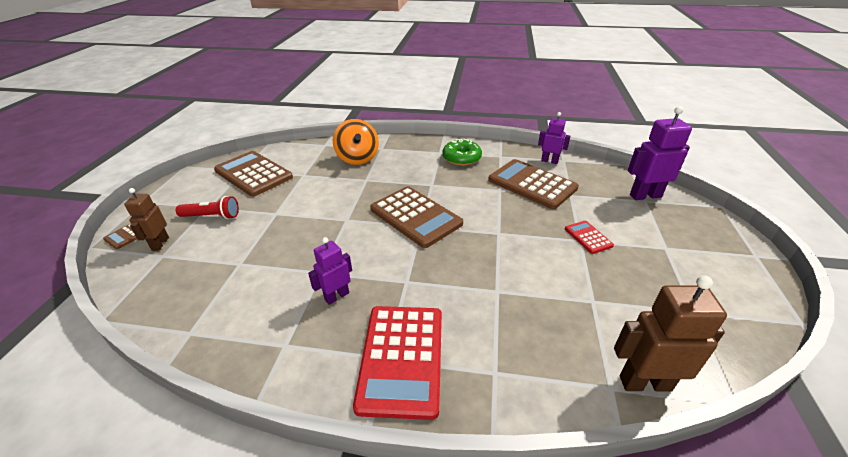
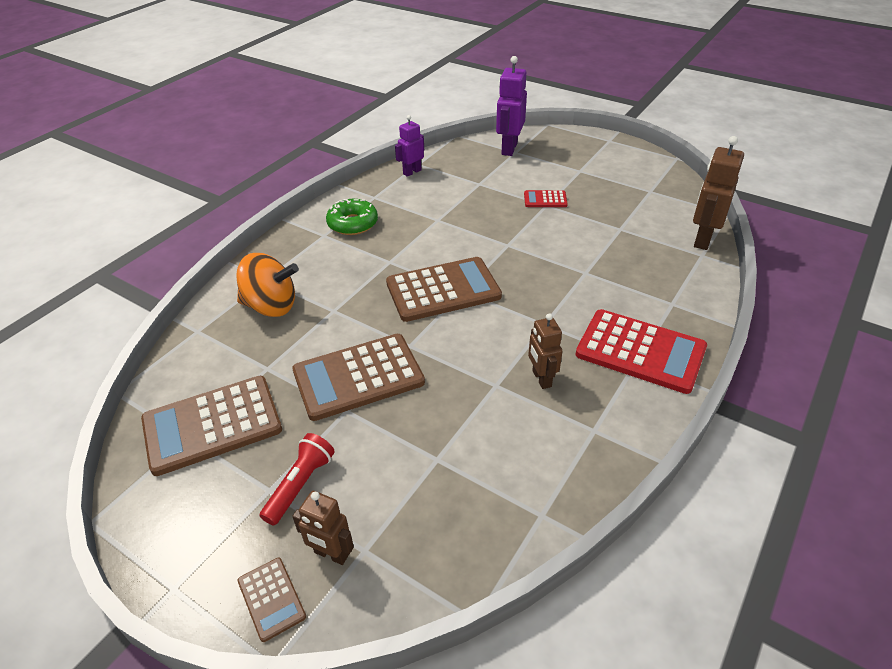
camera: 65 degrees left, 5 degrees up
(336, 296) = (541, 379): purple robot -> brown robot
(532, 184) = (444, 197): brown calculator -> brown calculator (358, 377)

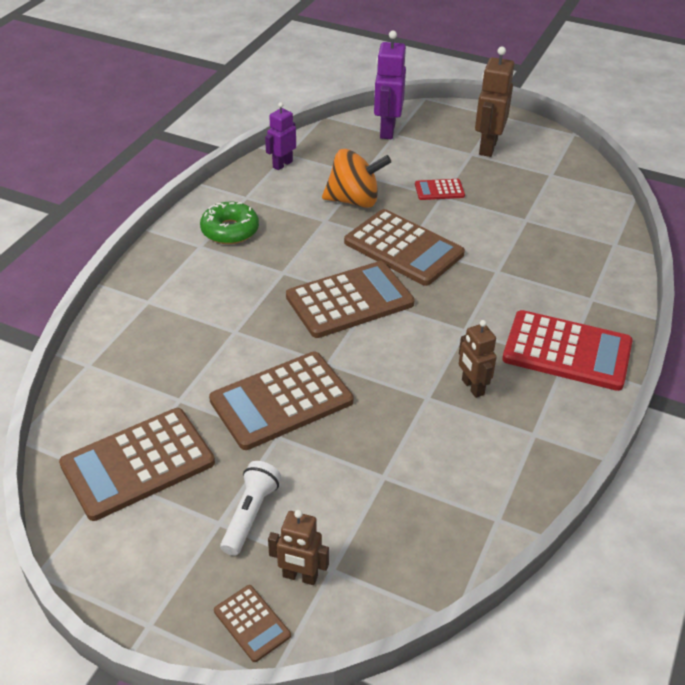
camera: 10 degrees left, 0 degrees up
(271, 306) = (164, 331): orange spinning top -> orange spinning top (354, 200)
(300, 485) = (250, 514): red flashlight -> white flashlight
(502, 247) = (403, 248): none -> brown calculator
(702, 239) = (613, 226): brown robot -> brown robot (487, 147)

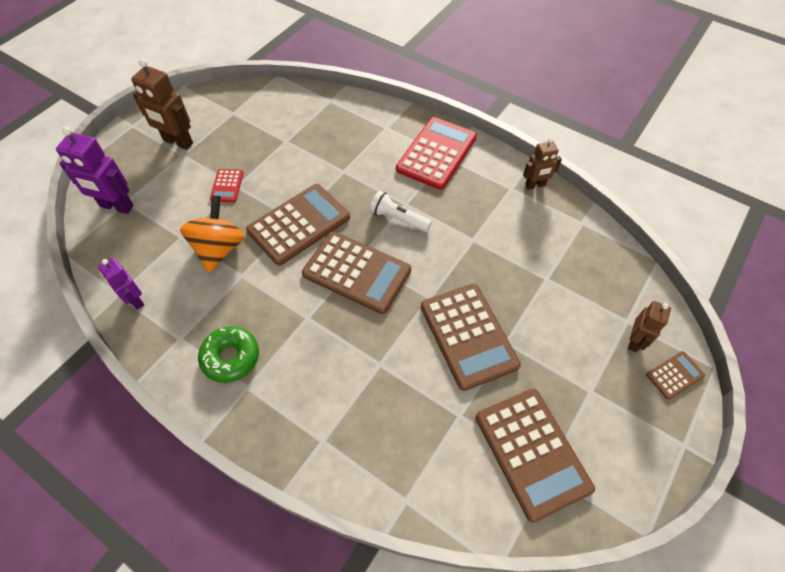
camera: 80 degrees left, 15 degrees up
(250, 514) = (583, 368): white flashlight -> white flashlight (398, 218)
(349, 300) = (357, 272): brown calculator -> brown calculator turned 135 degrees clockwise
(472, 387) = (465, 212): brown robot -> brown robot (535, 185)

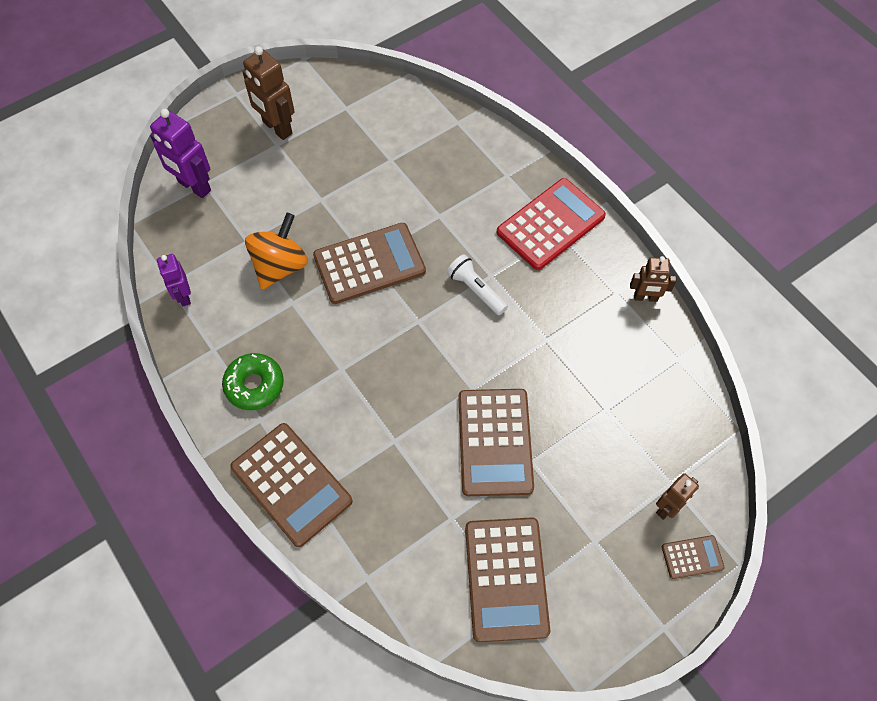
camera: 20 degrees right, 5 degrees up
(227, 186) = (311, 196): red calculator -> none
(357, 272) = (409, 336): brown calculator -> brown calculator (291, 484)

